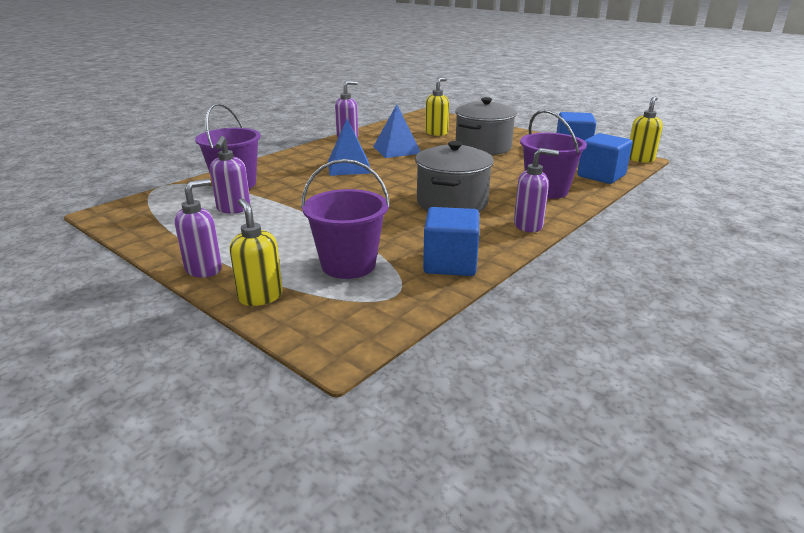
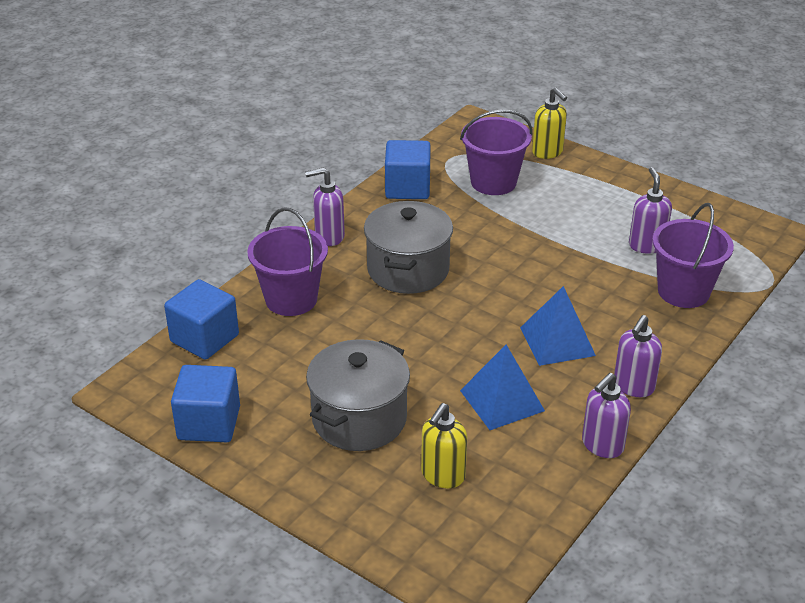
camera: 175 degrees right, 10 degrees up
(204, 269) = (610, 172): purple soap dispenser -> purple soap dispenser (633, 386)
(640, 159) = (118, 391): yellow soap dispenser -> none

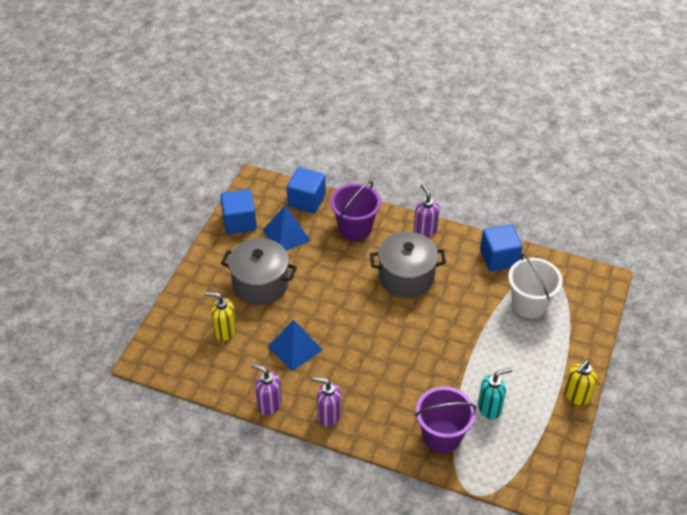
camera: 75 degrees right, 10 degrees up
(493, 182) = (529, 304): purple bucket -> white bucket
(547, 152) = (587, 331): yellow soap dispenser -> yellow soap dispenser (576, 396)
(557, 341) = (360, 368): blue pyramid -> blue pyramid (286, 235)
(646, 245) = (490, 408): purple soap dispenser -> turquoise soap dispenser

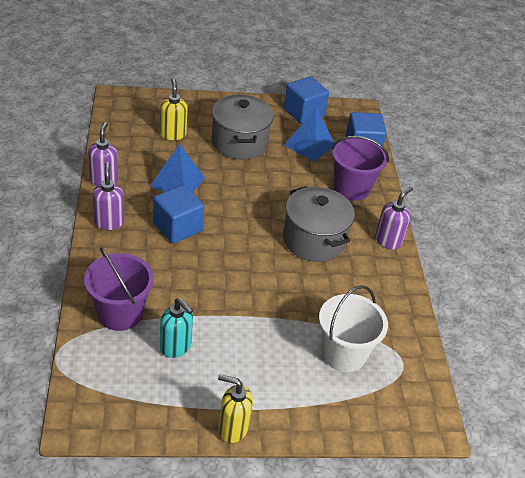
camera: 60 degrees right, 5 degrees down
(499, 258) = (394, 311): blue cube -> blue cube (177, 227)

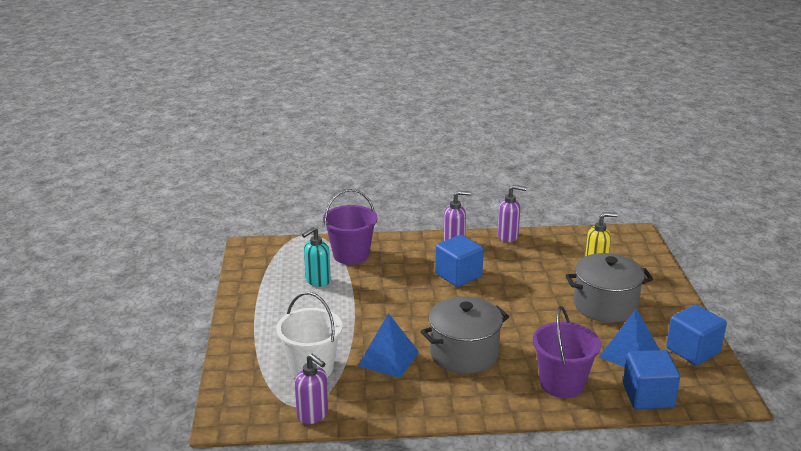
camera: 95 degrees right, 15 degrees down
(177, 182) = (522, 272): blue pyramid -> blue pyramid (388, 359)
(232, 428) = (236, 309): yellow soap dispenser -> none
(388, 241) = (478, 407): purple soap dispenser -> purple soap dispenser (313, 415)

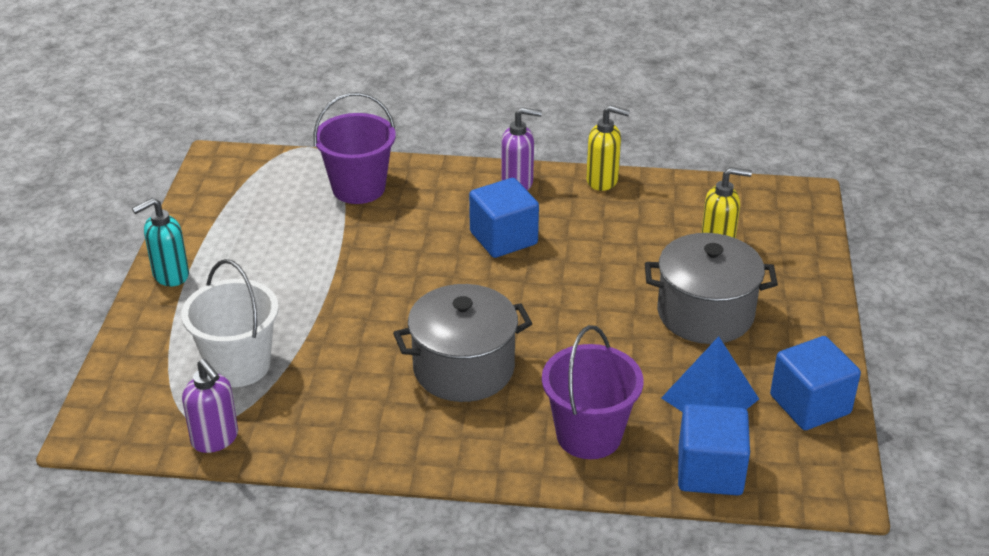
camera: 10 degrees right, 10 degrees up
(317, 281) = (296, 225): turquoise soap dispenser -> turquoise soap dispenser (170, 275)
(388, 359) = (352, 363): blue pyramid -> none
(508, 236) = (602, 181): purple soap dispenser -> yellow soap dispenser

